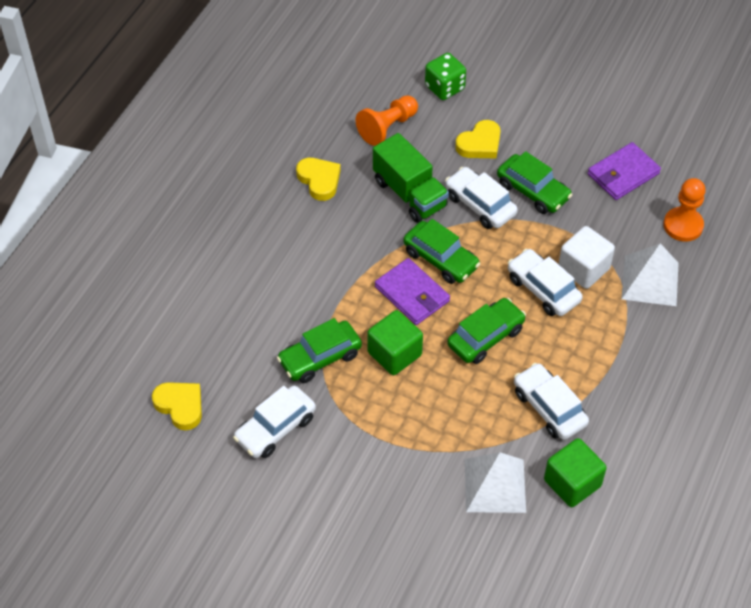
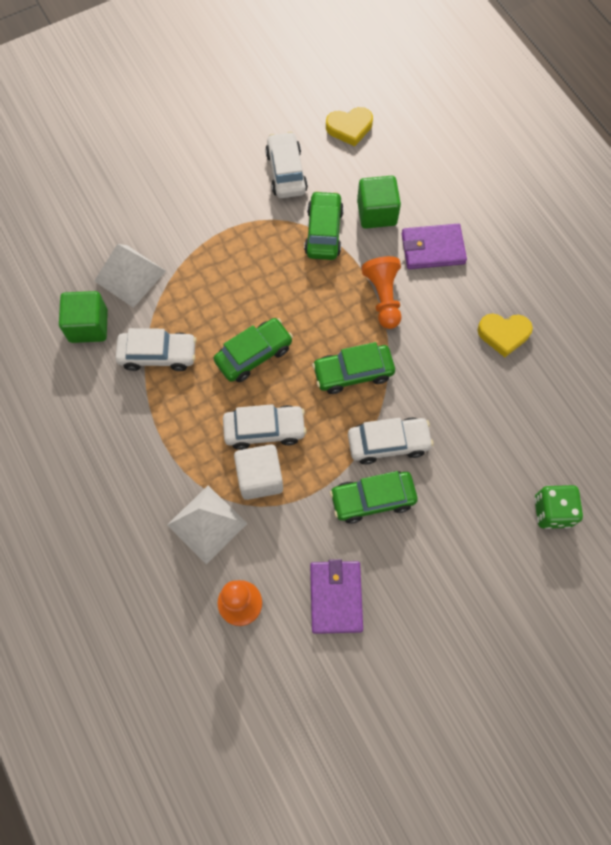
camera: 125 degrees right, 15 degrees up
(387, 127) = (531, 427): orange pawn -> orange pawn (383, 297)
(394, 354) = (288, 282): green cube -> green cube (376, 213)
(409, 194) = (440, 395): green truck -> none
(412, 294) = (334, 329): purple wallet -> purple wallet (432, 248)
(480, 144) = (459, 493): yellow heart -> none
(485, 337) = (254, 354): green car -> green car turned 120 degrees counterclockwise

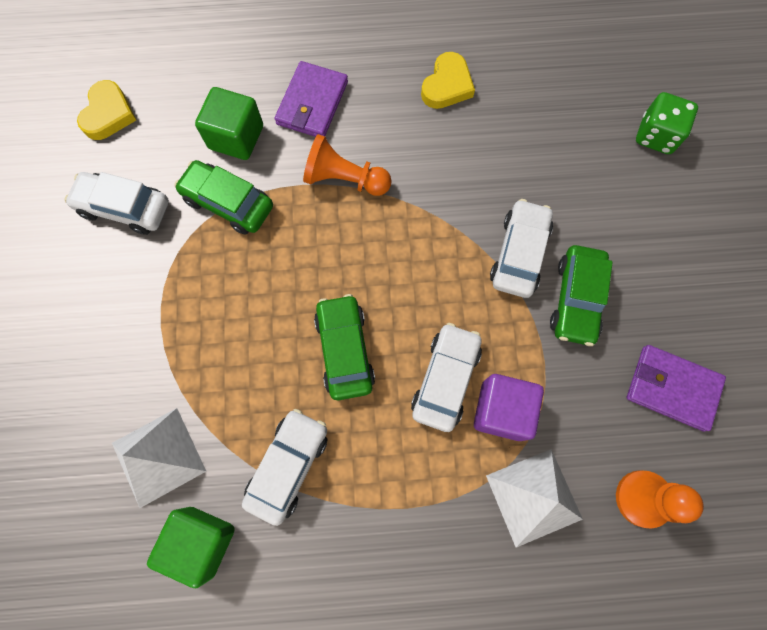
camera: 65 degrees left, 5 degrees up
(260, 478) = (502, 410): white cube -> purple cube
(353, 373) = (420, 252): green car -> none

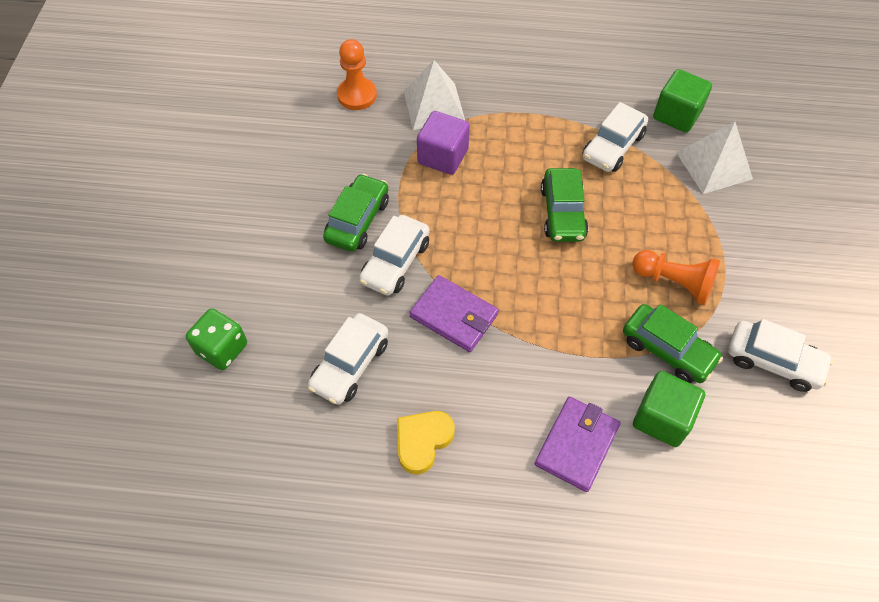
camera: 170 degrees left, 15 degrees down
(108, 114) = (809, 470): yellow heart -> none
(345, 179) = (548, 355): orange pawn -> orange pawn (674, 282)
(445, 379) = (482, 182): white car -> white car (350, 365)
(672, 388) = (306, 151): purple wallet -> purple wallet (454, 316)

